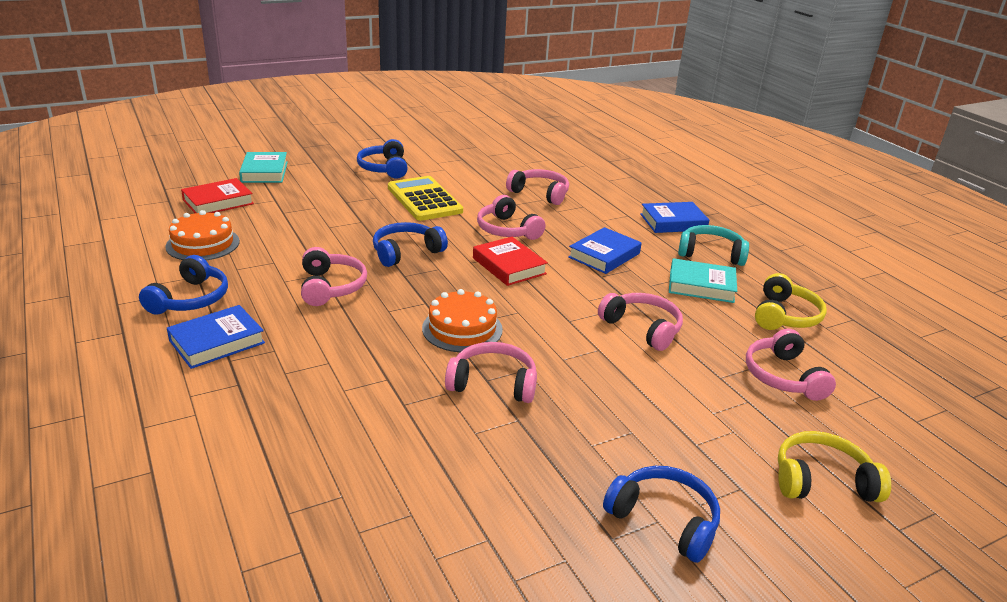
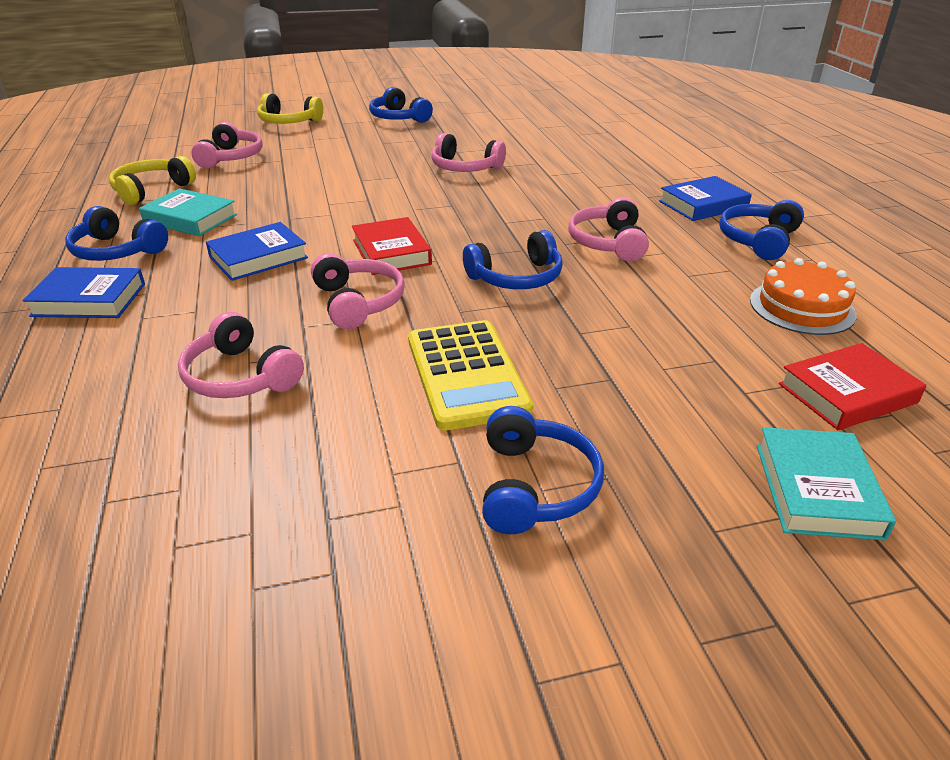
camera: 165 degrees left, 5 degrees up
(462, 329) = (475, 200): orange cake -> none
(642, 328) = (304, 190): pink headphones -> none
(711, 254) = (117, 251): turquoise headphones -> blue headphones

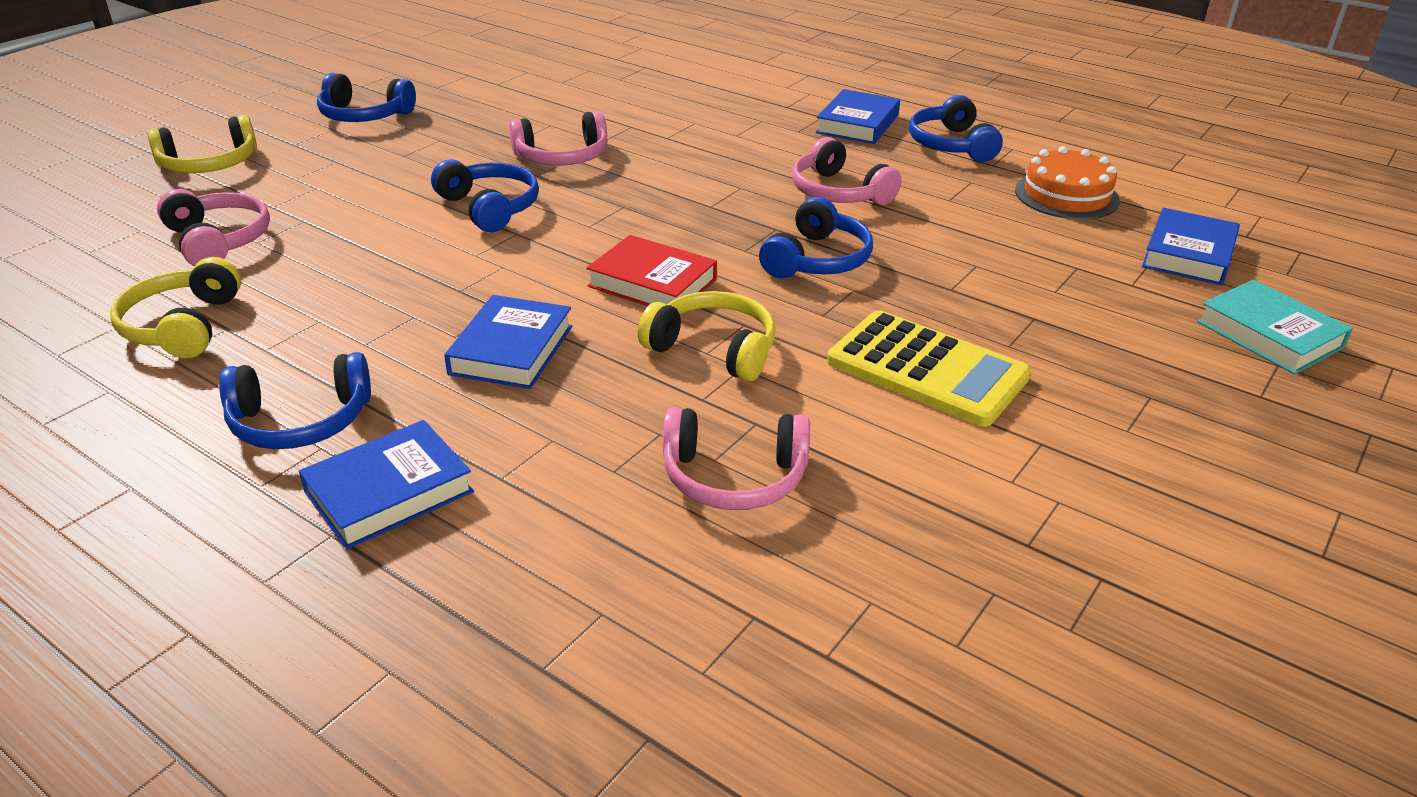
camera: 40 degrees left, 0 degrees up
(190, 218) = (324, 340): turquoise book -> none
(358, 302) = (713, 349): pink headphones -> yellow headphones
(534, 486) = (1119, 430): blue headphones -> blue headphones (489, 208)
(847, 393) = (1188, 254): red book -> blue book

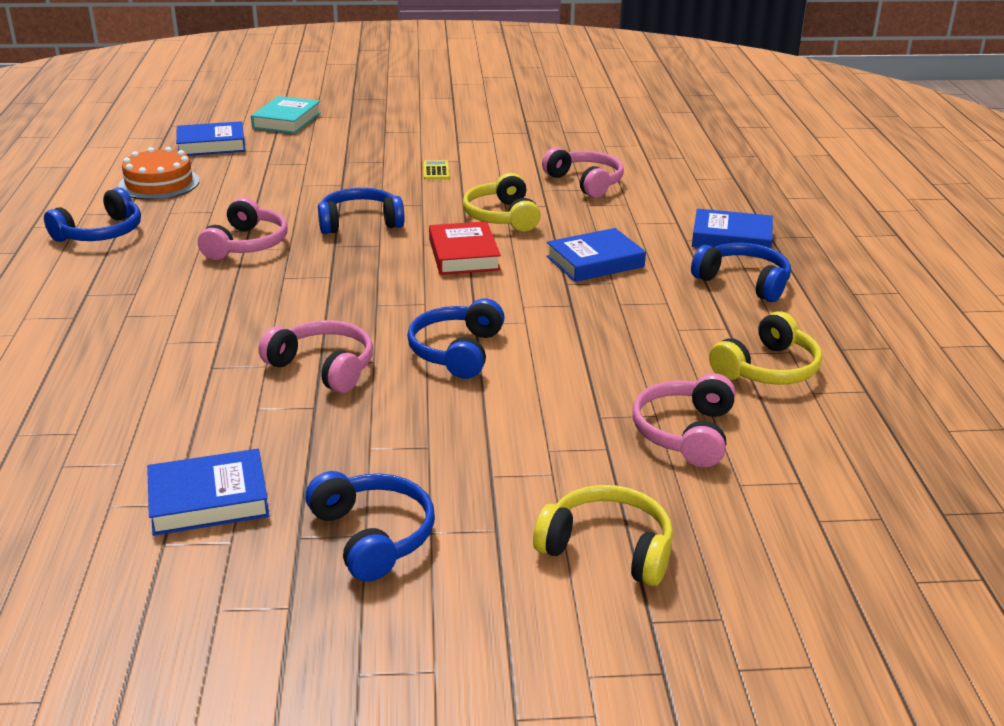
camera: 130 degrees left, 5 degrees down
(857, 124) = (89, 276): blue book -> blue book (209, 500)
(927, 369) = (436, 171): yellow calculator -> yellow calculator, size x0.41

